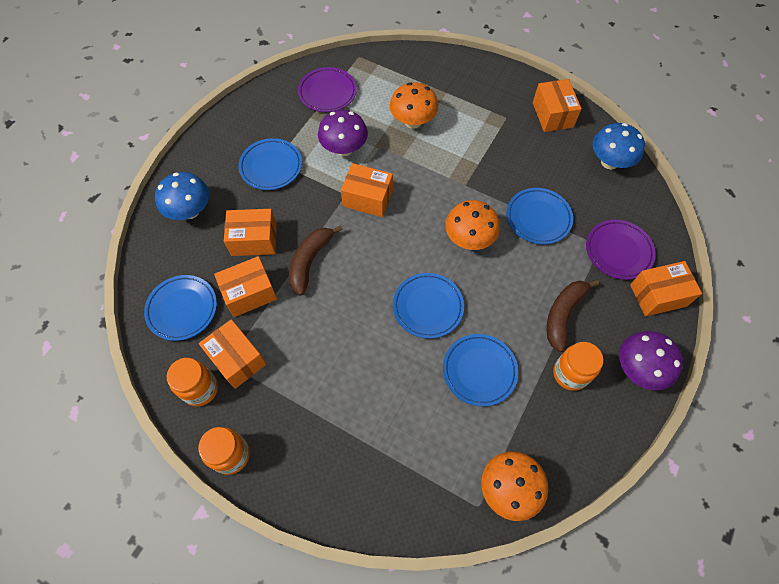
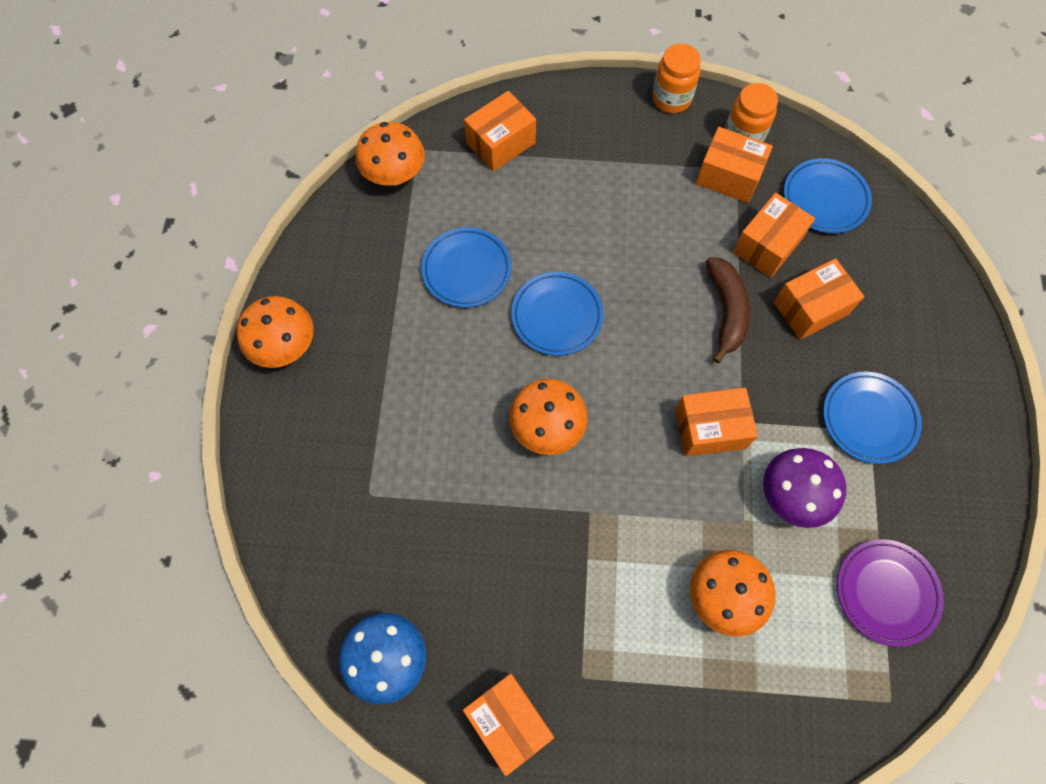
camera: 155 degrees right, 5 degrees up
(190, 211) = (916, 311): blue mushroom -> none
(538, 218) = (466, 502): blue plate -> none
(563, 315) = (391, 375): brown banana -> none
(570, 374) = (363, 308): orange jar -> none
(618, 251) = (341, 497): purple plate -> none
(638, 369) = (285, 346): purple mushroom -> orange mushroom
(658, 295) = (276, 453): orange box -> orange box (501, 143)

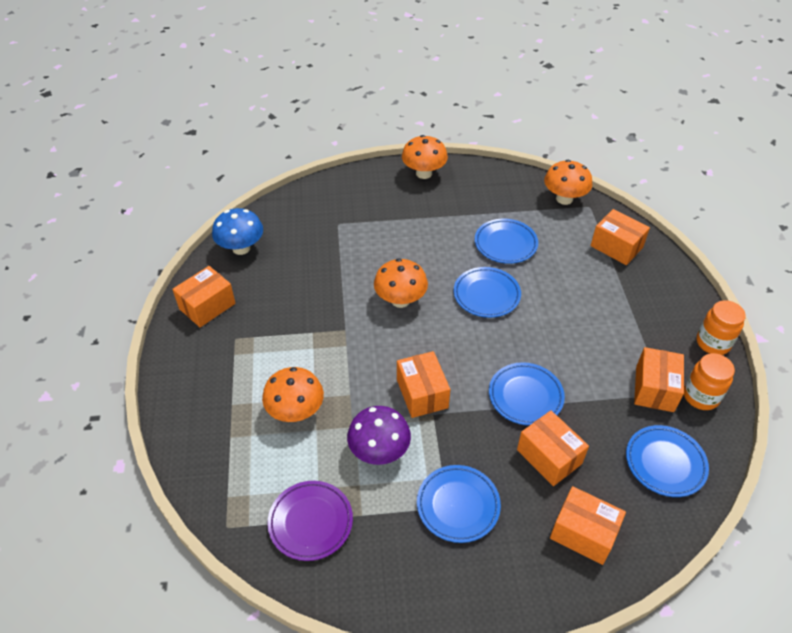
camera: 80 degrees right, 20 degrees down
(726, 311) = (525, 396): brown banana -> blue plate
(767, 245) = (598, 421): orange box -> orange box (583, 533)

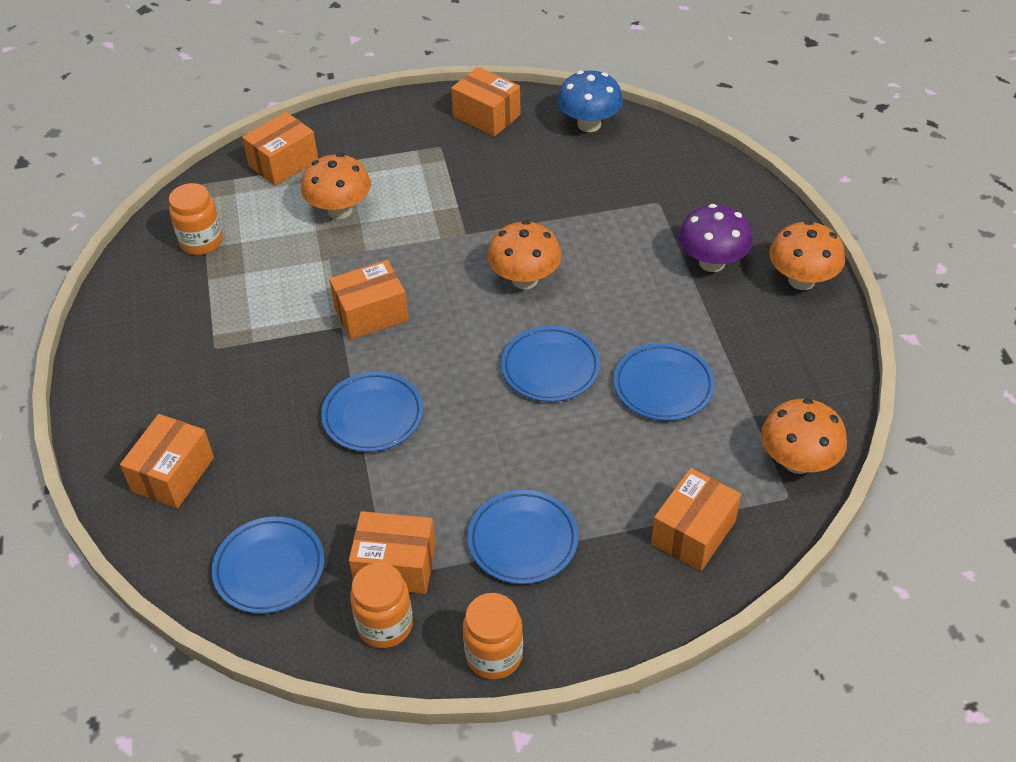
camera: 85 degrees right, 0 degrees up
(310, 522) = (201, 242): purple plate -> orange jar
(379, 451) = (287, 284): purple mushroom -> purple mushroom (712, 262)
(458, 505) = (215, 357): blue plate -> blue plate (523, 540)
(549, 457) = (280, 441): orange box -> orange box (283, 163)

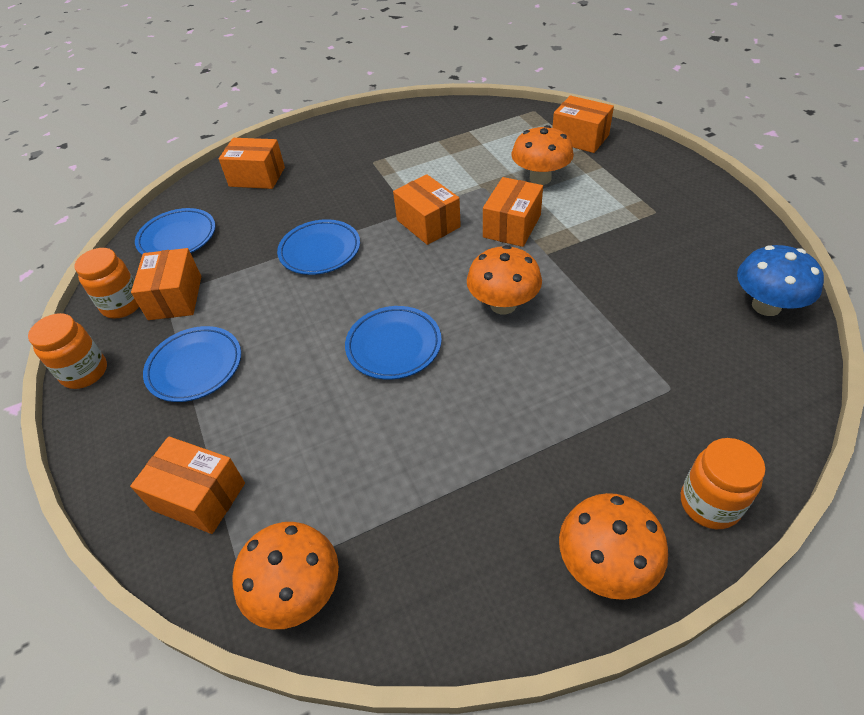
camera: 80 degrees right, 0 degrees up
(201, 242) = (474, 128): orange jar -> orange jar (709, 504)
(486, 116) = (722, 230): orange box -> orange box (512, 226)
(663, 386) = (389, 439): blue plate -> none
(712, 262) = (594, 457): purple mushroom -> none

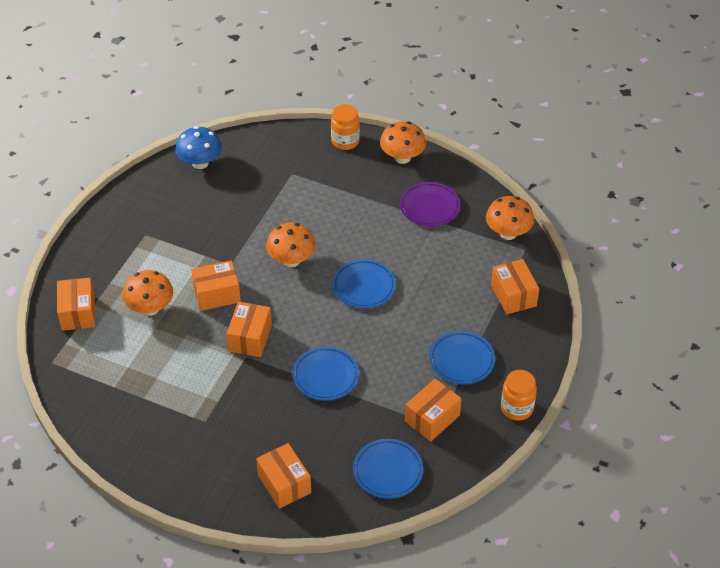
camera: 135 degrees left, 0 degrees up
(123, 305) = (464, 441): orange jar -> none
(456, 518) = (429, 207): none -> purple plate

